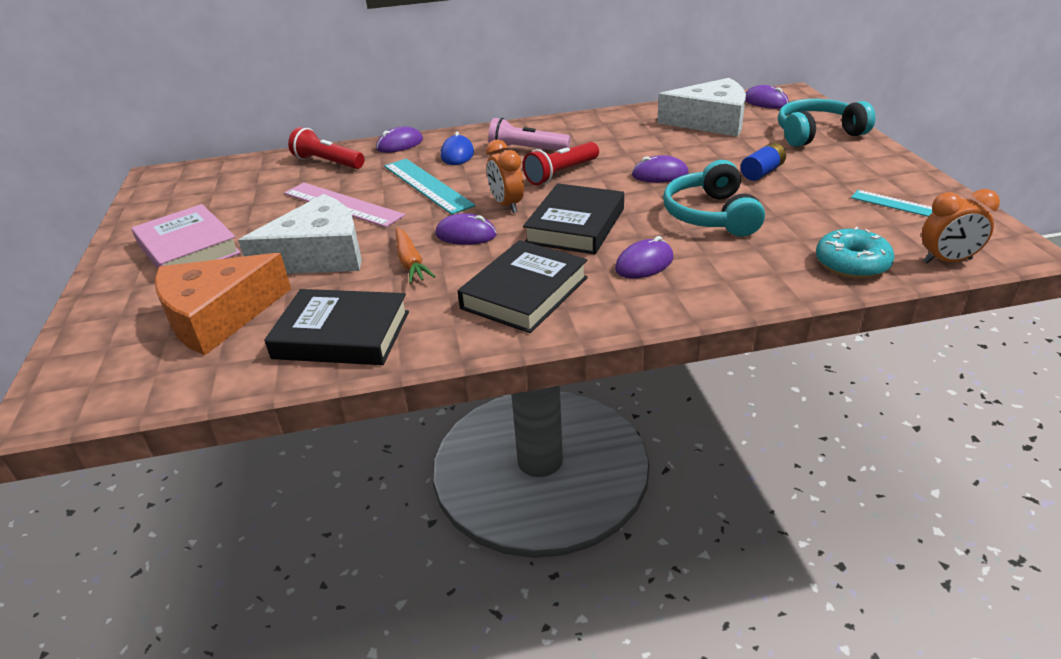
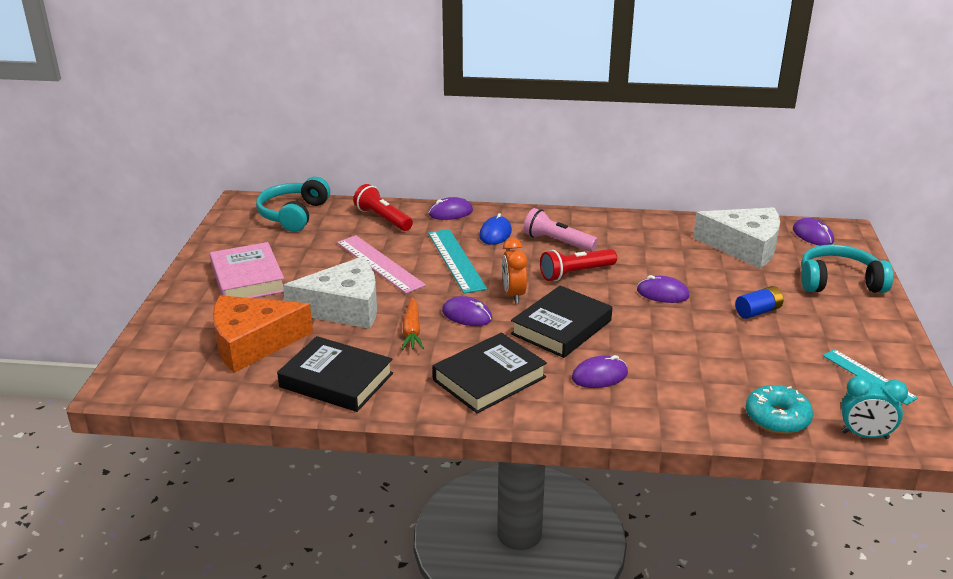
camera: 15 degrees right, 5 degrees down
(711, 215) = (684, 344): turquoise headphones -> turquoise headphones (293, 214)
(947, 261) = (865, 435): orange clock -> turquoise clock

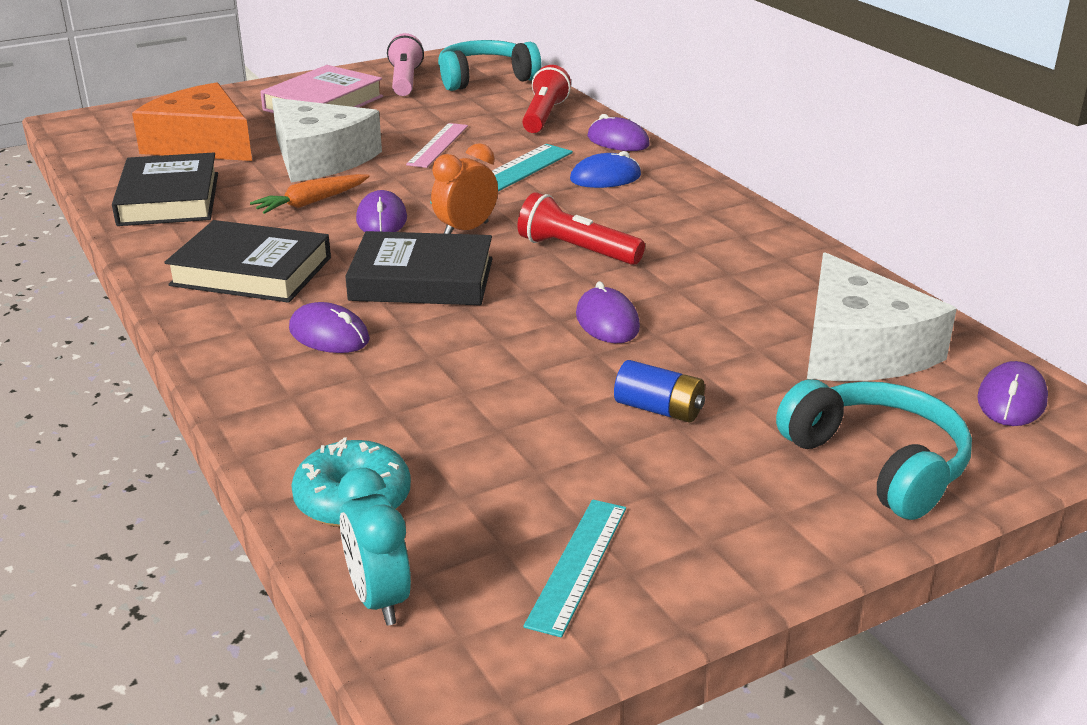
camera: 55 degrees right, 0 degrees up
(379, 264) = (438, 145): pink ruler -> pink ruler, size x0.66
(557, 242) = (643, 217): pink flashlight -> pink flashlight (405, 81)

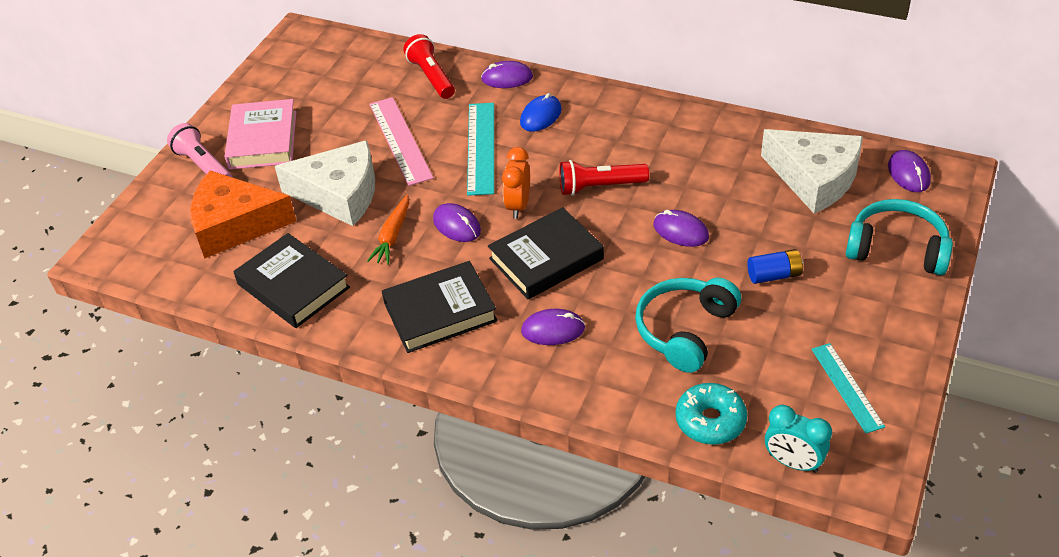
camera: 35 degrees left, 15 degrees up
(405, 81) = (289, 87): pink flashlight -> pink flashlight (203, 166)
(438, 145) = (400, 140): pink ruler -> pink ruler, size x1.51
(485, 79) = (342, 58): turquoise headphones -> turquoise headphones (685, 330)

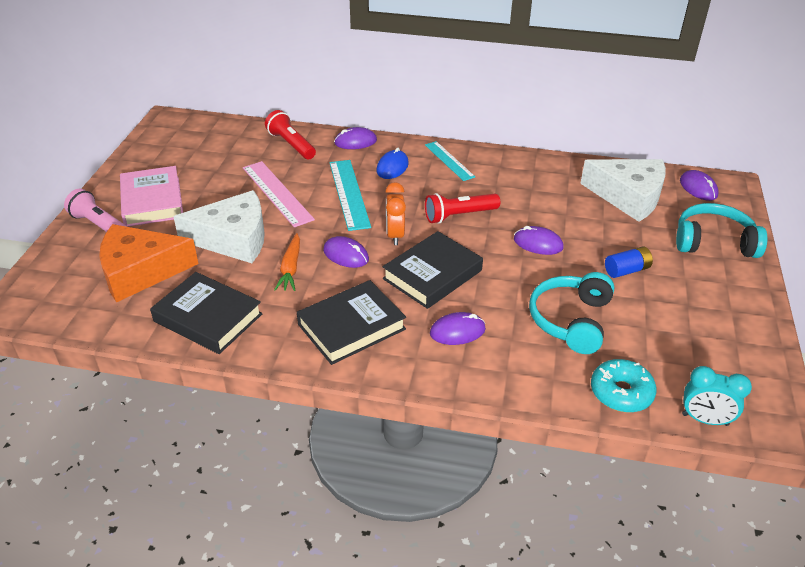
camera: 15 degrees left, 5 degrees down
(847, 387) = (722, 352): turquoise ruler -> turquoise ruler (449, 161)

